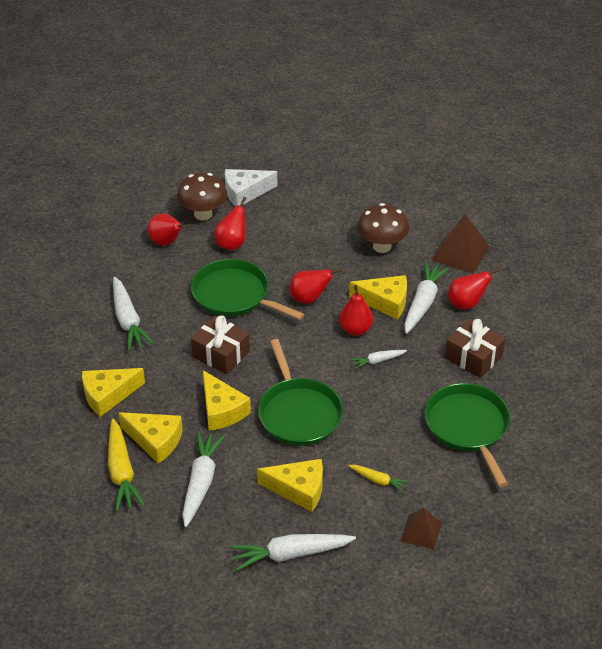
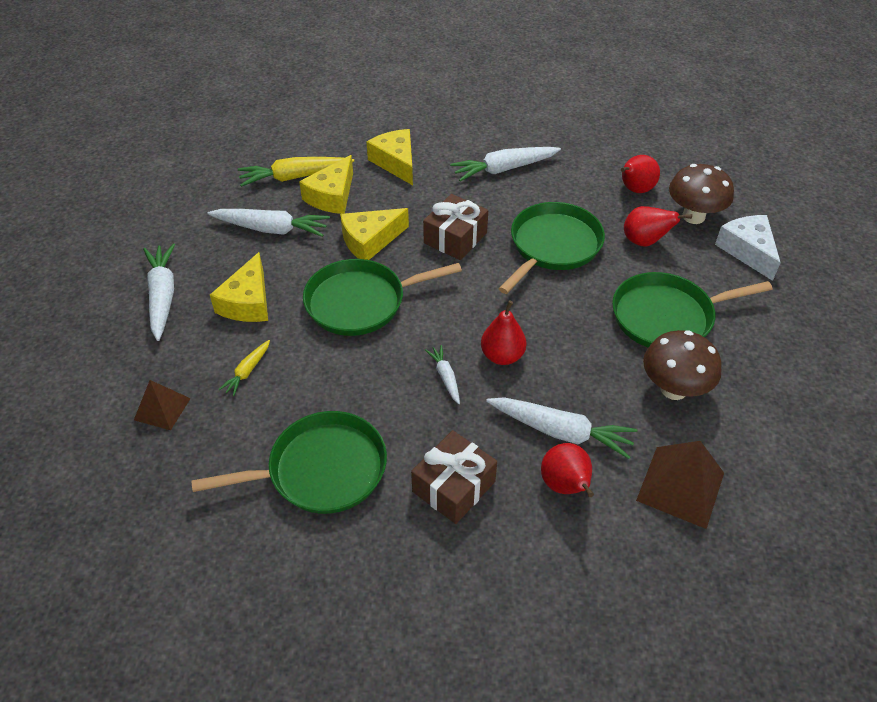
camera: 90 degrees right, 5 degrees up
(309, 299) = (555, 312): red pear -> none
(314, 241) = (667, 316): none -> green pan
(385, 302) = (558, 389): yellow cheese -> none

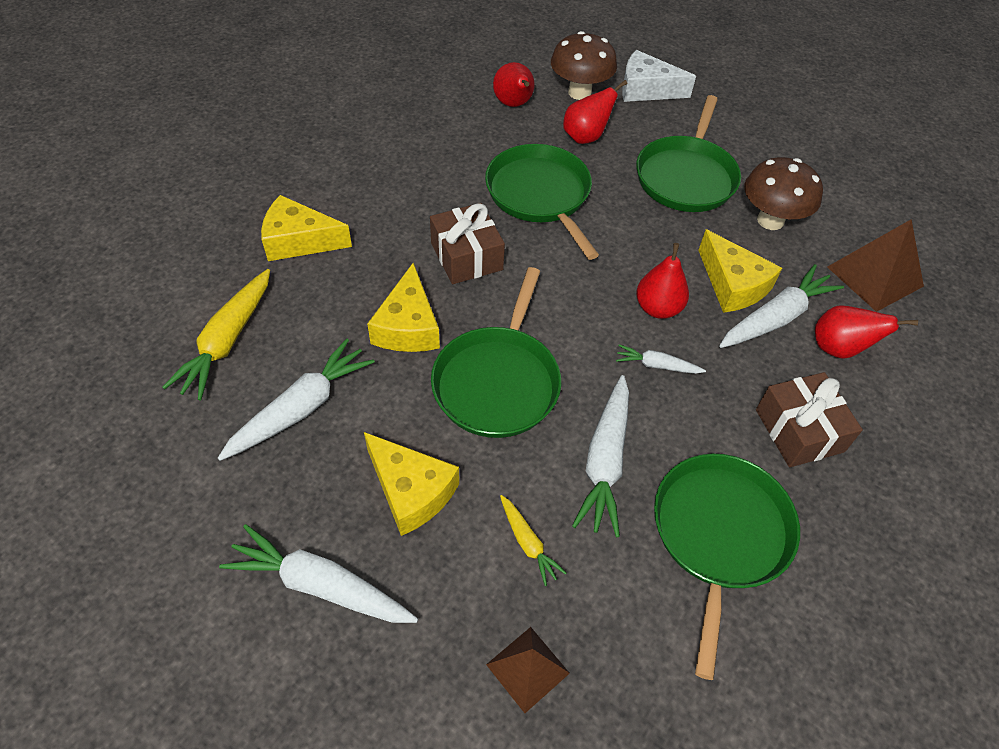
camera: 60 degrees left, 5 degrees up
(332, 196) = (299, 323): yellow cheese -> yellow cheese (732, 285)
(504, 169) = (398, 167): white carrot -> white carrot (605, 461)

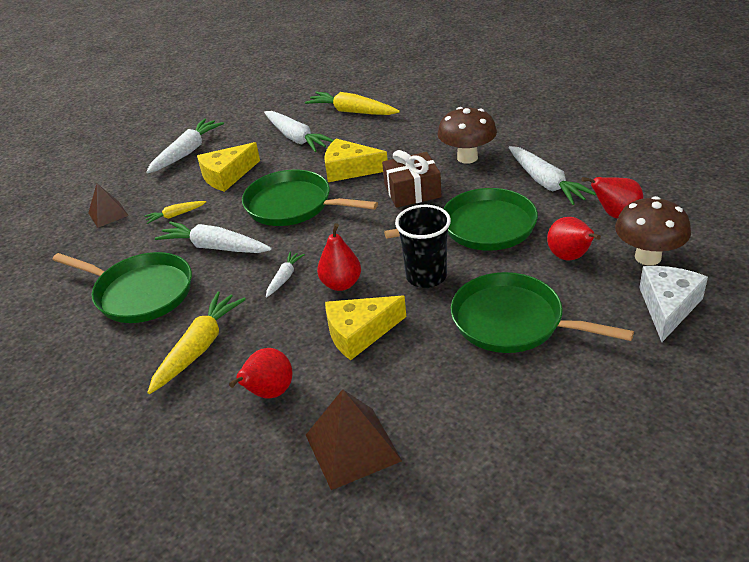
camera: 105 degrees right, 15 degrees down
(299, 240) = (435, 126): yellow cheese -> none
(632, 237) = (426, 276): none -> black cup
(770, 220) = (444, 376): brown mushroom -> brown mushroom (467, 157)
(775, 318) = (314, 356): white carrot -> white carrot (546, 183)
(799, 430) = (199, 348): brown gift -> yellow carrot

